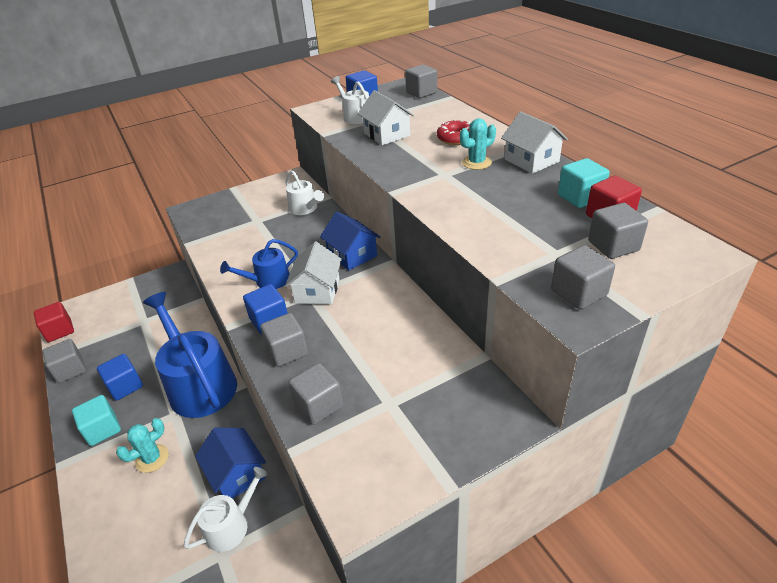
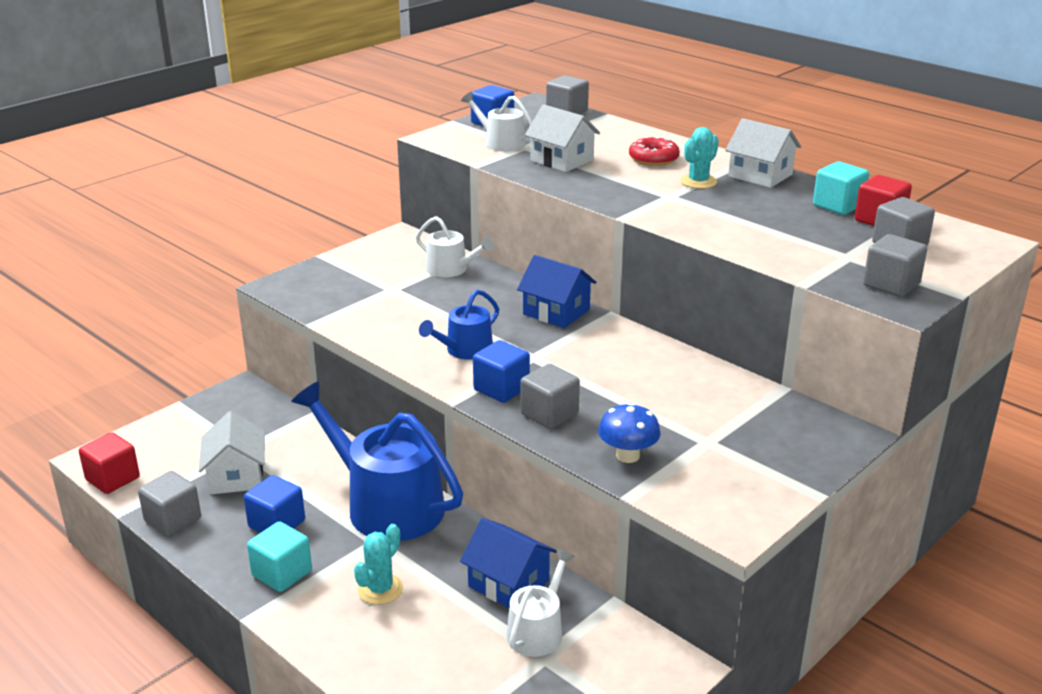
camera: 20 degrees left, 10 degrees down
(317, 291) = (539, 352): white house -> white house (236, 476)
(318, 405) = (627, 455): grey cube -> blue mushroom

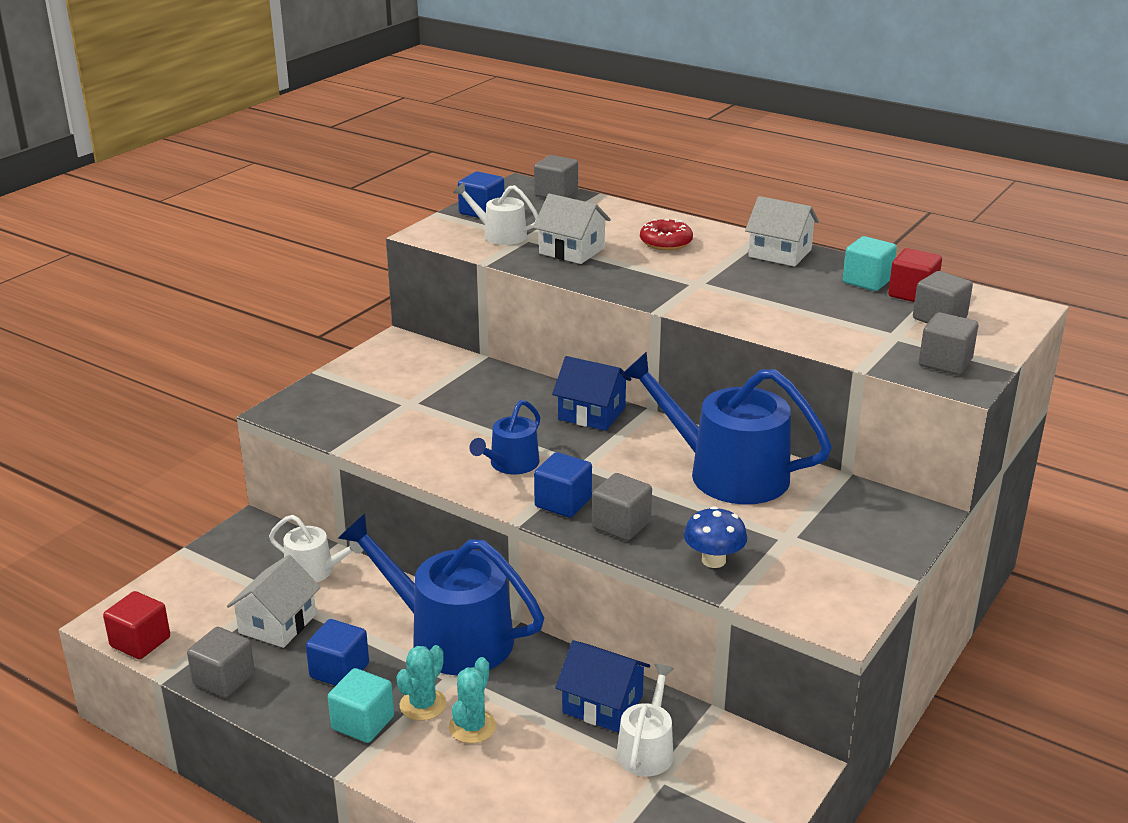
camera: 10 degrees left, 0 degrees up
(236, 476) = (277, 624): white house -> white house turned 45 degrees clockwise
(451, 269) = (465, 376): white watering can -> white watering can (315, 571)
(667, 376) = (726, 473): none -> blue watering can
(698, 182) = (720, 265): turquoise cactus -> turquoise cactus (423, 705)

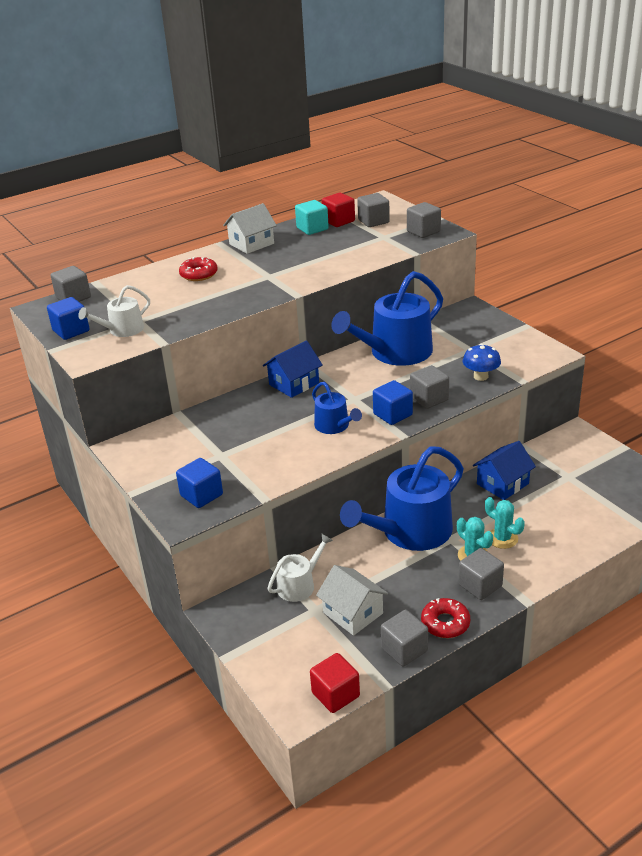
camera: 65 degrees left, 5 degrees up
(280, 705) = (445, 623): none -> red donut
(339, 671) = (421, 588): blue cube -> blue cube (201, 495)
(363, 723) = (480, 585): turquoise cube -> grey cube
(571, 251) = (178, 308): white house -> none
(647, 749) = (546, 476): white watering can -> none

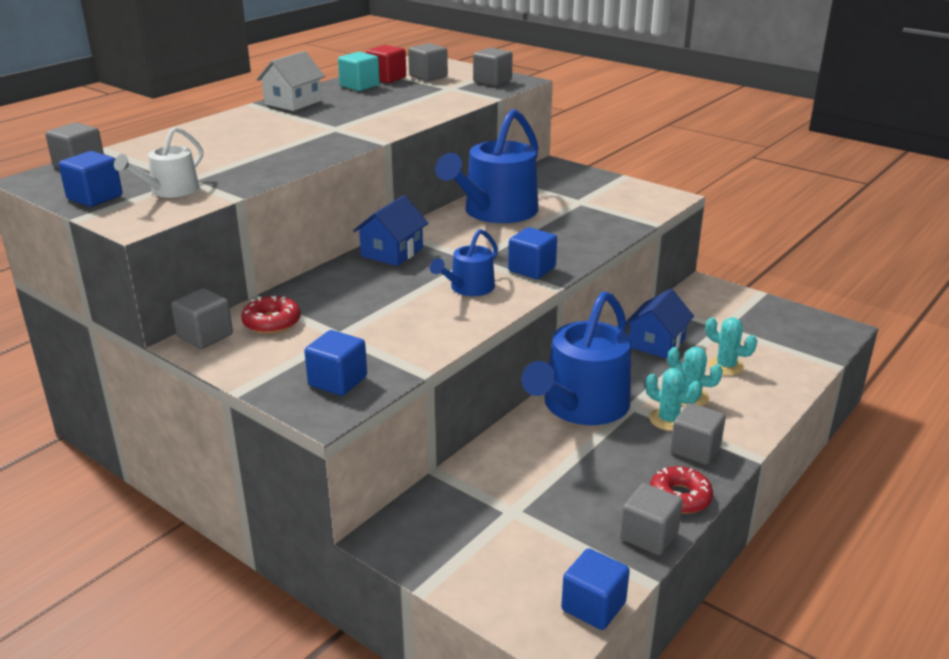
camera: 20 degrees left, 5 degrees down
(199, 274) = (242, 132): red donut -> red donut (272, 322)
(299, 585) = (477, 485): white watering can -> none
(334, 426) = (468, 288): blue watering can -> blue watering can turned 90 degrees clockwise
(335, 694) = (593, 606): red cube -> blue cube
(353, 613) = (562, 506): white house -> none
(429, 399) = (564, 250): grey cube -> grey cube (205, 336)
(480, 376) = (608, 224): blue mushroom -> none
(549, 514) = (726, 366): none -> turquoise cactus

